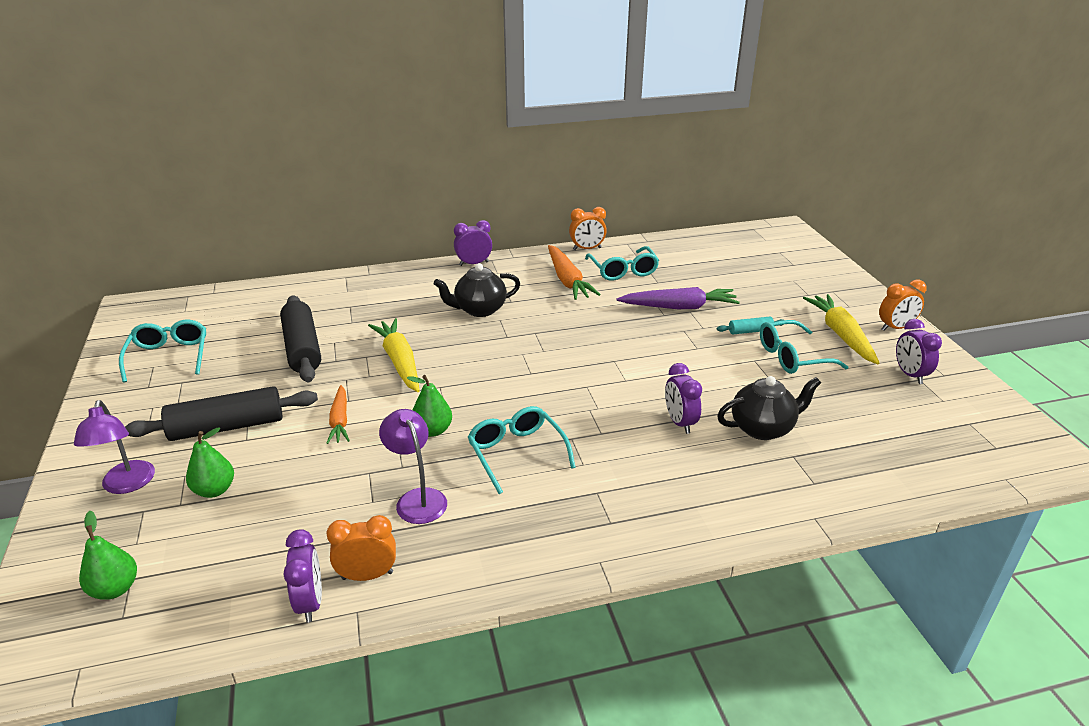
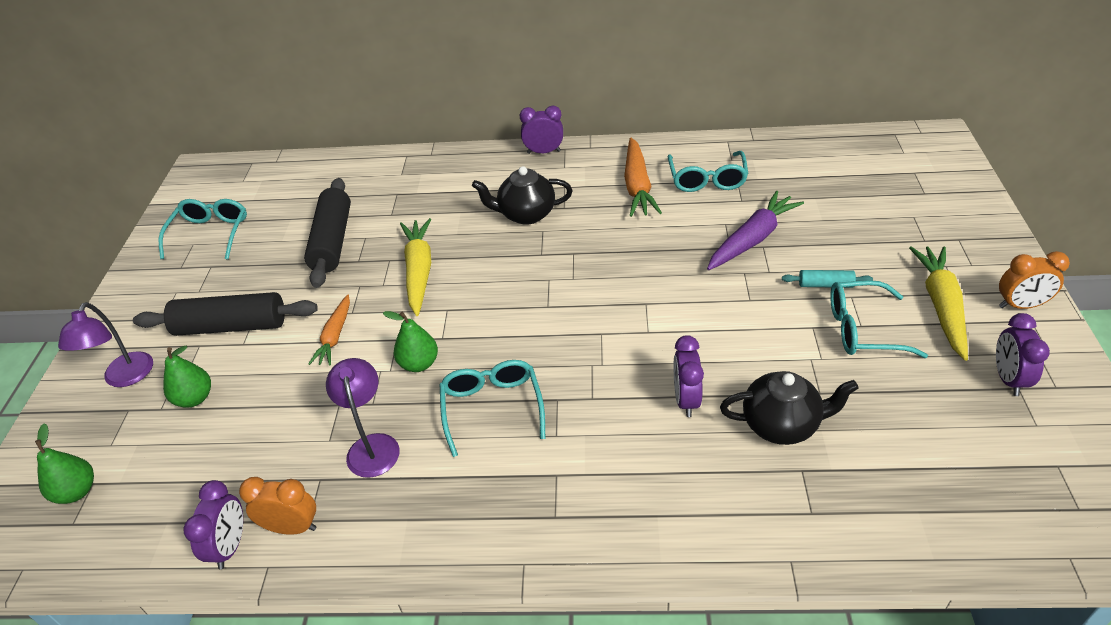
camera: 20 degrees right, 10 degrees up
(587, 249) = (677, 144): orange clock -> none
(679, 307) = (752, 239): purple carrot -> purple carrot turned 60 degrees counterclockwise

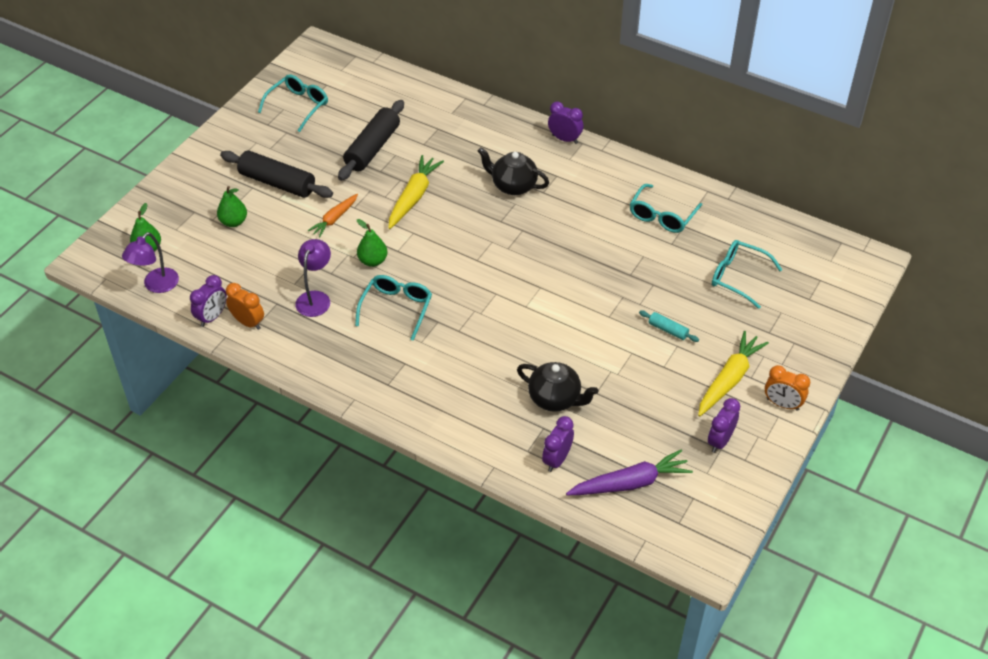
camera: 25 degrees right, 5 degrees up
(125, 378) = (201, 190): purple lamp -> purple lamp (156, 285)
(637, 186) = (608, 198): orange carrot -> none
(686, 400) = (512, 358): purple clock -> purple clock (557, 459)
(752, 239) = (651, 276): purple carrot -> purple carrot (630, 483)
(862, 329) = (661, 369): turquoise glasses -> turquoise glasses (737, 277)

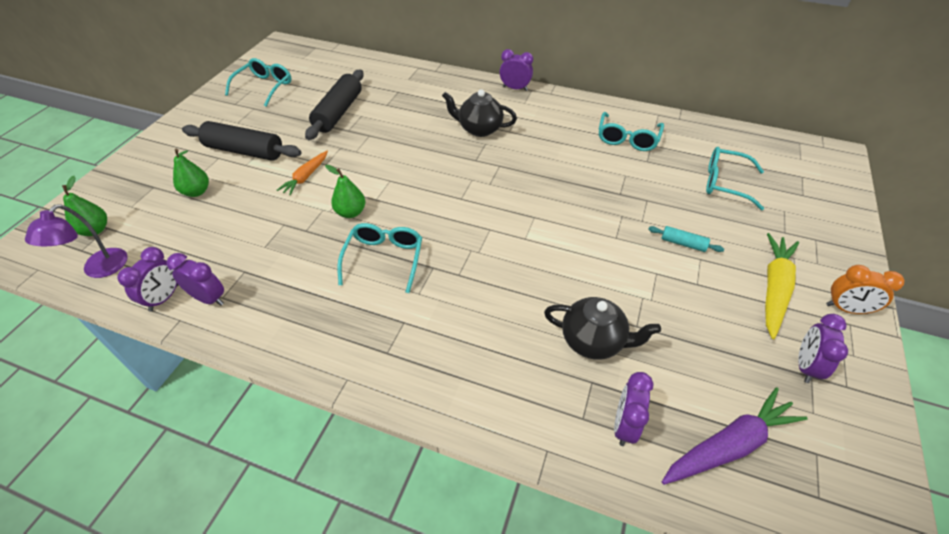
camera: 10 degrees left, 0 degrees up
(248, 322) = (209, 298): orange clock -> purple clock
(315, 298) = (290, 259): purple lamp -> none
(413, 197) = (385, 148): yellow carrot -> none

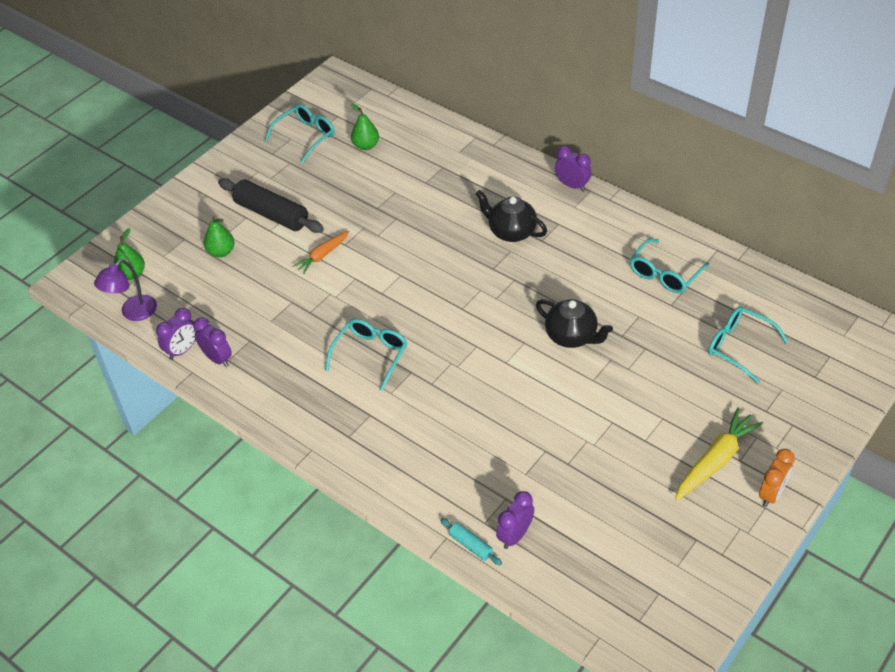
camera: 20 degrees right, 0 degrees up
(338, 112) = (373, 184): black rolling pin -> none
(351, 212) = (354, 302): green pear -> green pear (366, 146)
(593, 341) = (523, 467): black teapot -> black teapot (572, 336)
(683, 243) = (655, 400): turquoise rolling pin -> turquoise rolling pin (470, 545)
(729, 445) = (591, 569): purple carrot -> none
(805, 366) = (696, 530): purple clock -> none
(846, 309) = (771, 494): orange clock -> orange clock turned 90 degrees counterclockwise

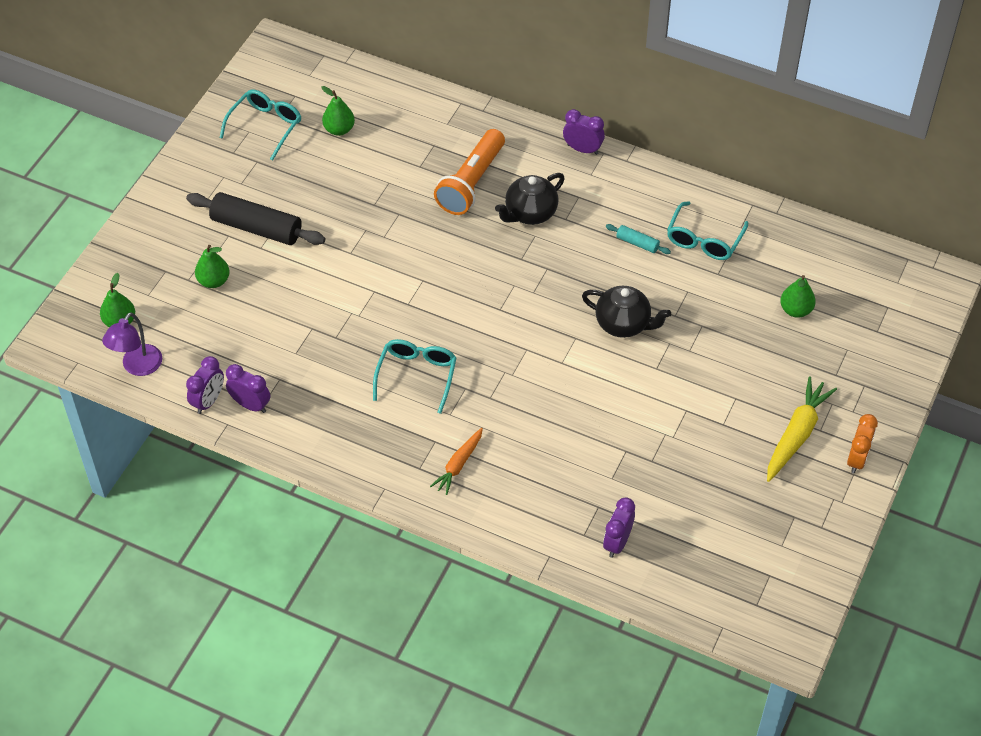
camera: 15 degrees left, 5 degrees up
(322, 255) = (330, 269): orange carrot -> orange carrot (458, 465)
(466, 201) = (471, 183): none -> orange flashlight
(470, 545) = (576, 559): turquoise rolling pin -> turquoise rolling pin (637, 243)
(511, 232) = (530, 213): black teapot -> black teapot turned 60 degrees counterclockwise
(738, 346) = (795, 310): turquoise glasses -> green pear

